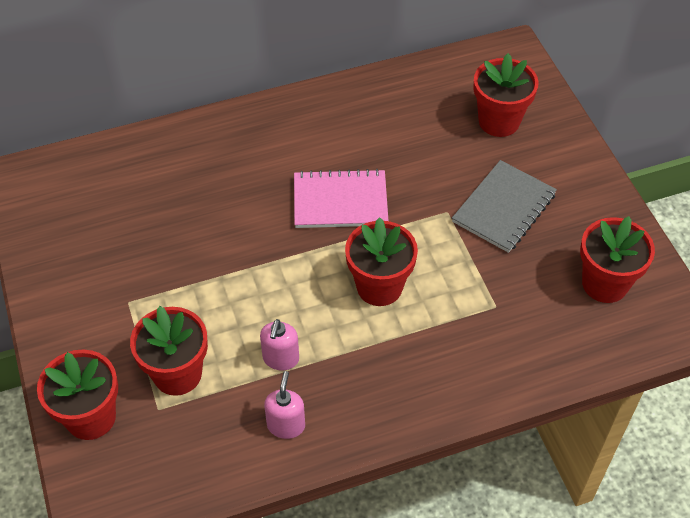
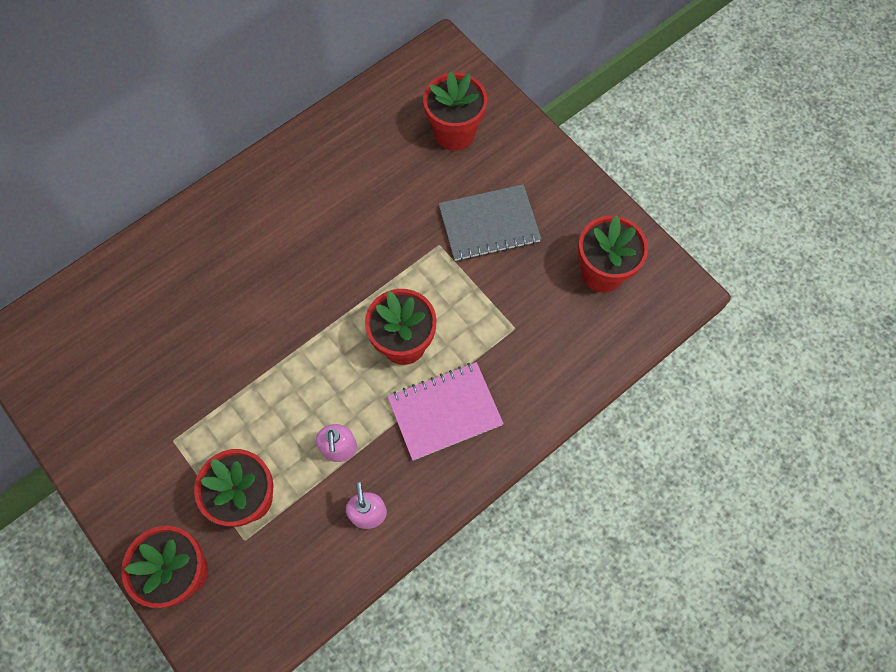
camera: 20 degrees left, 15 degrees up
(340, 201) = (336, 266): pink notebook -> pink notebook (445, 411)
(504, 208) = (489, 224): grey notebook -> grey notebook turned 60 degrees clockwise

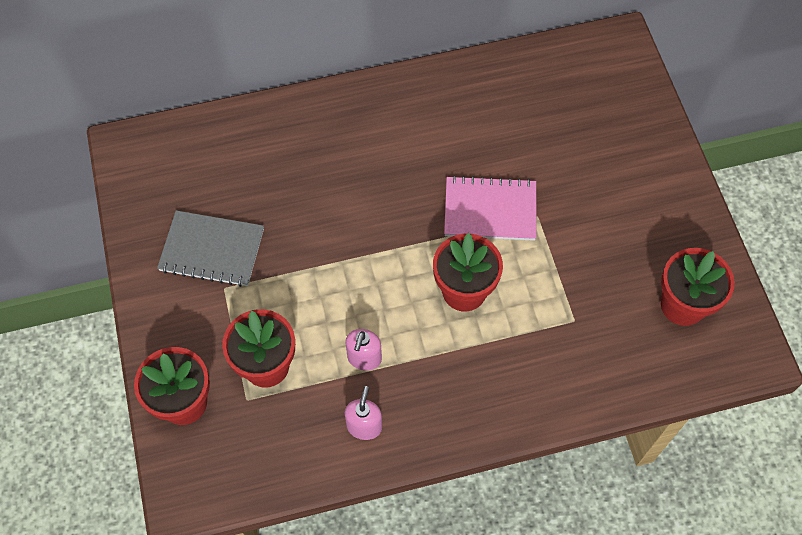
camera: 25 degrees right, 5 degrees down
(445, 411) = (474, 367): pink notebook -> pink notebook (490, 210)
(454, 133) = (598, 120): red flower pot -> none
(489, 224) = (593, 216): grey notebook -> grey notebook (212, 250)

